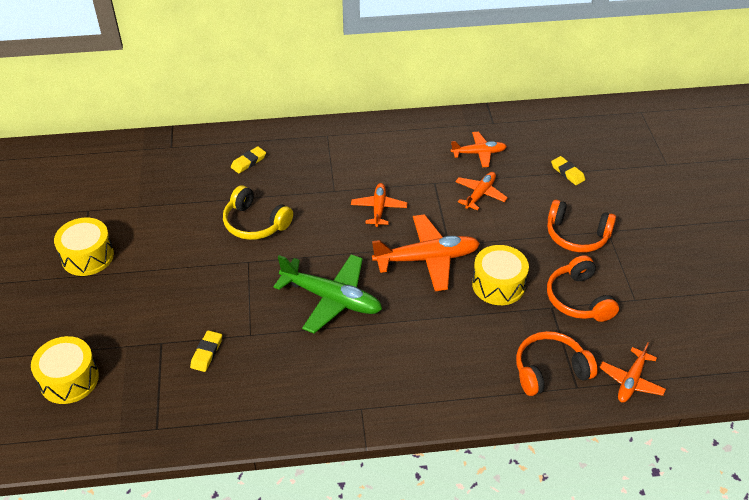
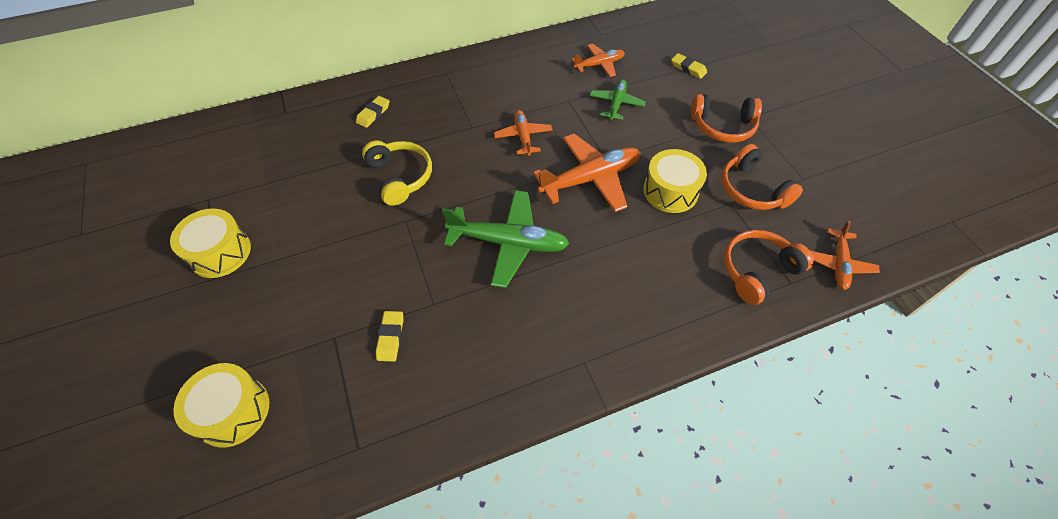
camera: 15 degrees left, 10 degrees up
(255, 223) = (400, 177): yellow headphones -> yellow headphones turned 135 degrees counterclockwise
(480, 194) = (616, 103): orange plane -> green plane

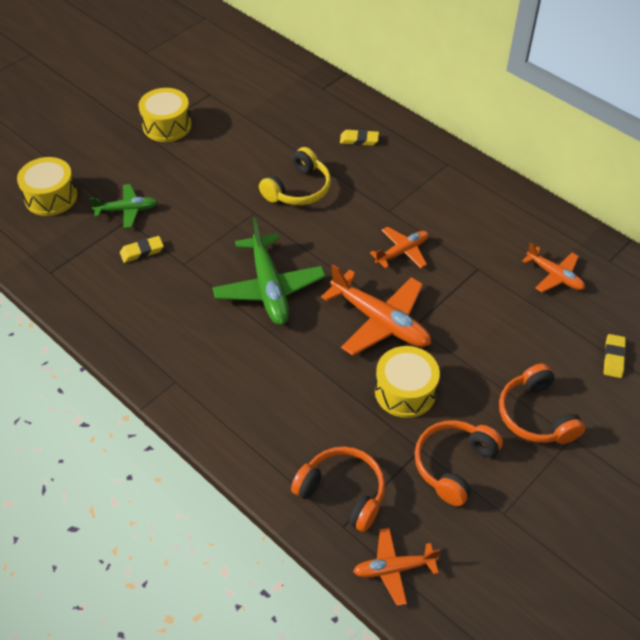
camera: 65 degrees right, 5 degrees down
(616, 103) = (502, 309): green plane -> green plane (127, 210)

